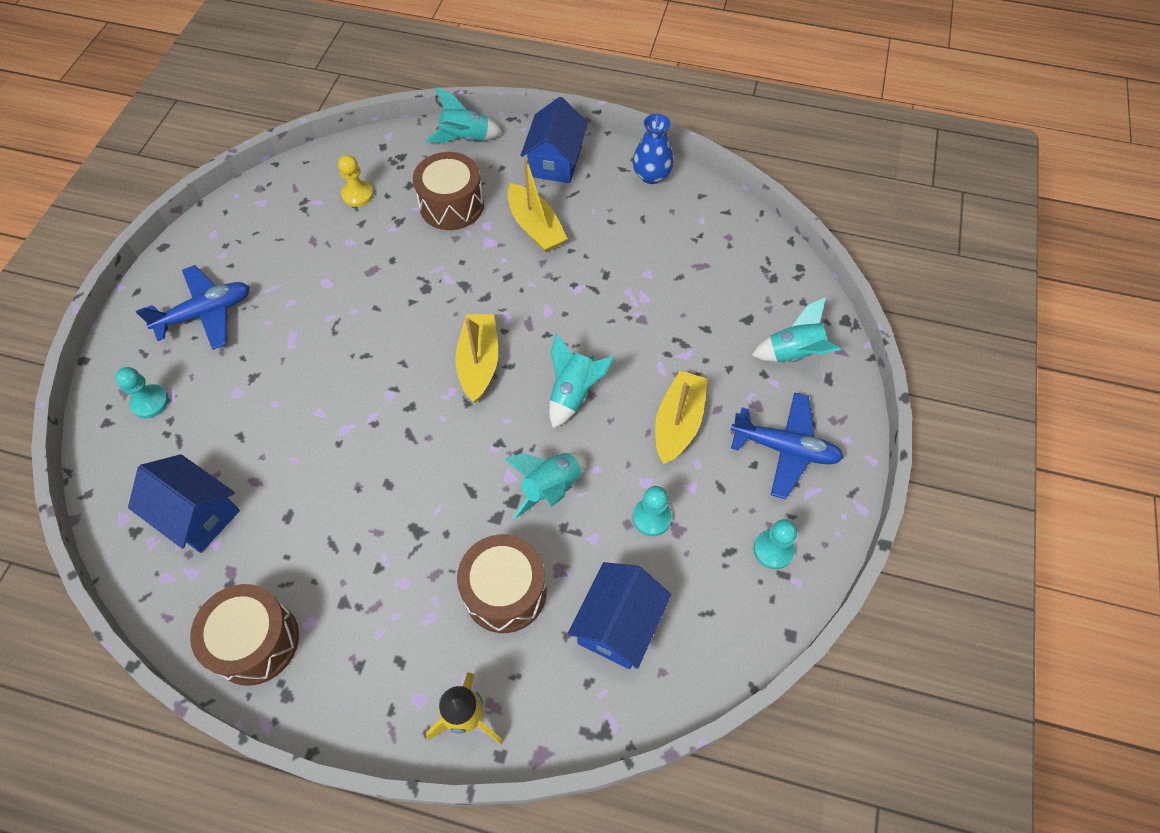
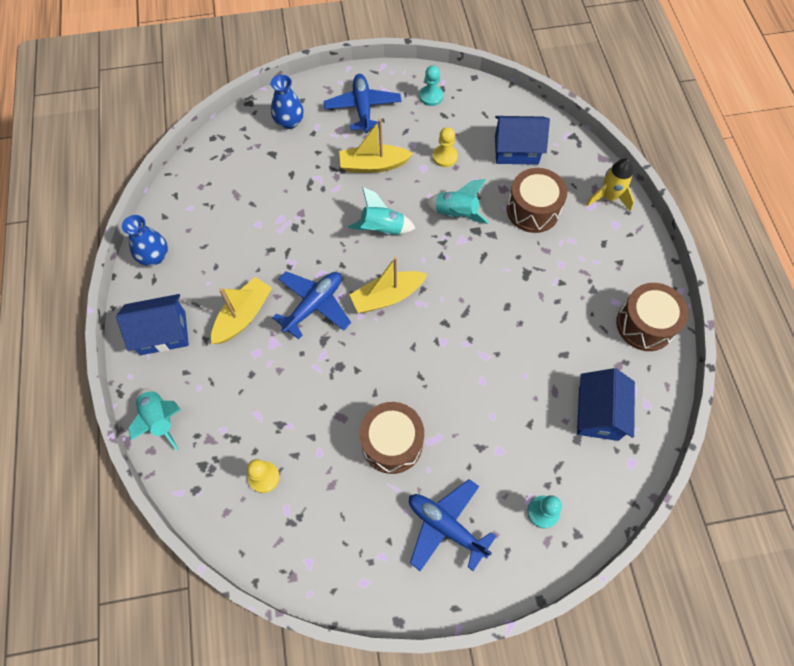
camera: 115 degrees left, 5 degrees up
(451, 205) = (245, 390): brown drum -> brown drum (392, 443)
(510, 290) = (314, 305): none -> blue plane
(651, 517) = (445, 157): turquoise pawn -> yellow pawn
(794, 354) = (289, 122): turquoise rocket -> blue vase

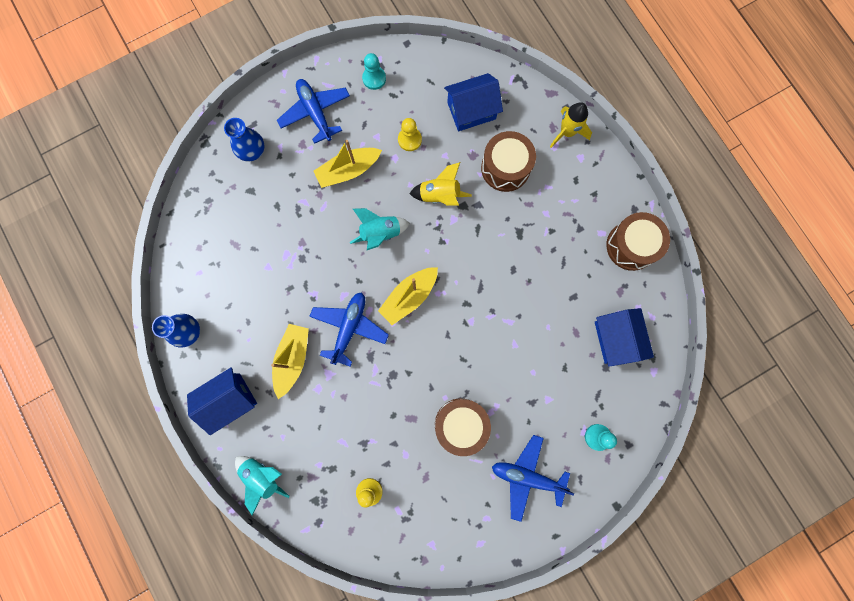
camera: 20 degrees left, 15 degrees up
(456, 214) = (440, 195): turquoise rocket -> yellow rocket

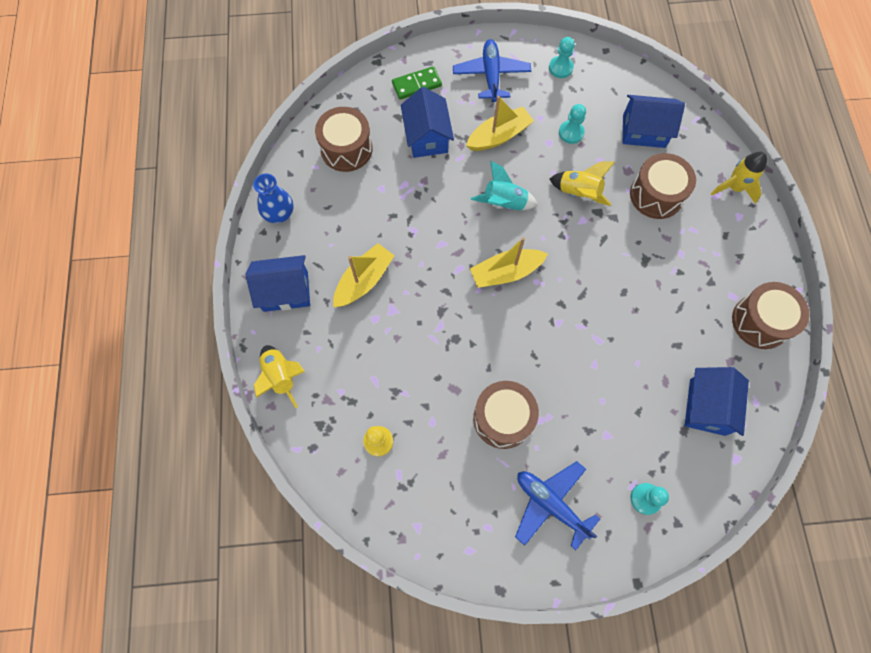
camera: 25 degrees right, 10 degrees down
(218, 243) = (346, 149): none -> brown drum
(252, 151) = (416, 84): blue vase -> green domino
(263, 476) = (281, 376): turquoise rocket -> yellow rocket
(285, 199) = (427, 137): none -> blue house
(348, 171) = (499, 136): yellow boat -> yellow boat turned 150 degrees clockwise
(349, 327) = (433, 275): blue plane -> none
(409, 140) = (571, 133): yellow pawn -> turquoise pawn

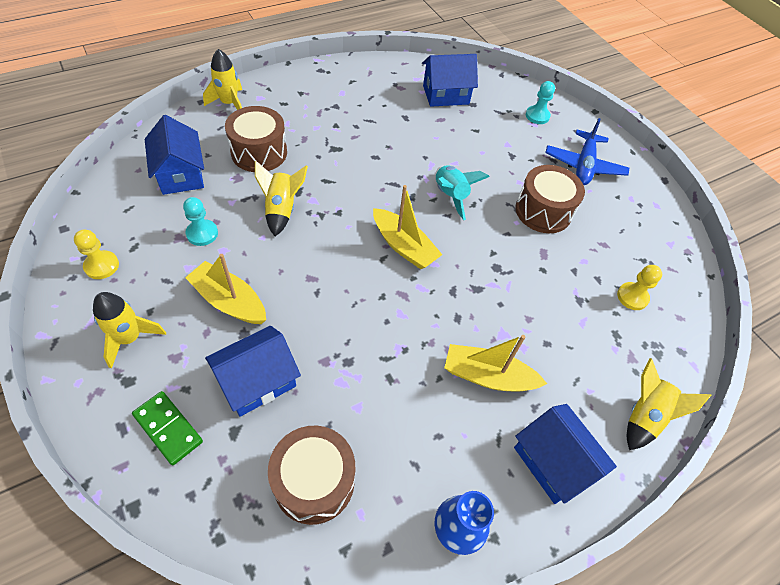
camera: 120 degrees left, 15 degrees down
(491, 75) = (130, 338): blue plane -> yellow rocket
(504, 203) = (322, 270): turquoise rocket -> turquoise rocket (450, 196)
(560, 68) = (101, 266): turquoise pawn -> yellow pawn
(760, 321) = (356, 76): brown drum -> none

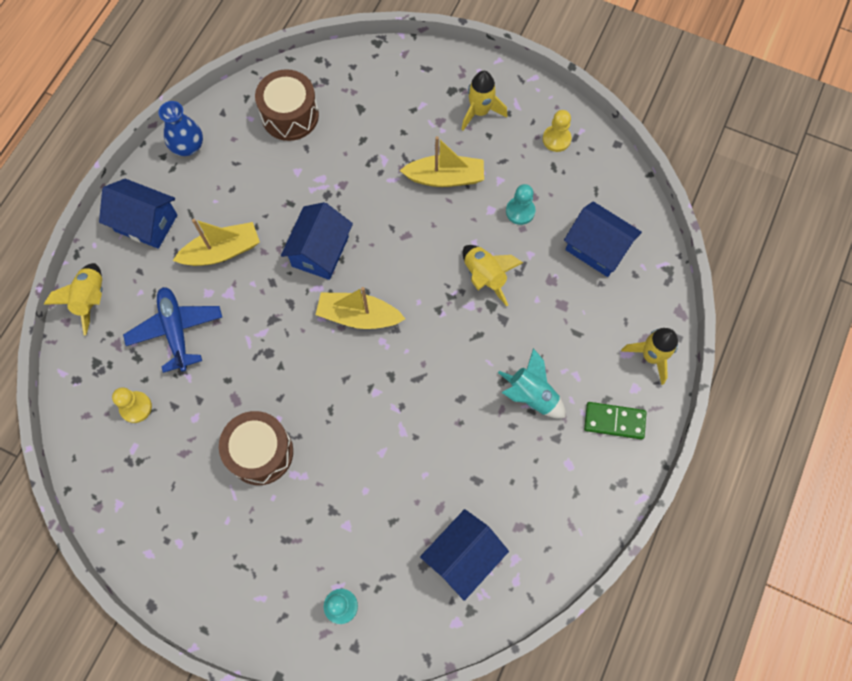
camera: 150 degrees right, 15 degrees up
(168, 428) = (400, 85): green domino -> green domino (614, 421)
(257, 381) = (374, 143): blue house -> blue house (320, 251)
(259, 152) = (563, 320): brown drum -> none
(450, 196) = (357, 403): turquoise rocket -> turquoise rocket (531, 395)
(584, 165) = (249, 557): blue plane -> blue plane (176, 330)

